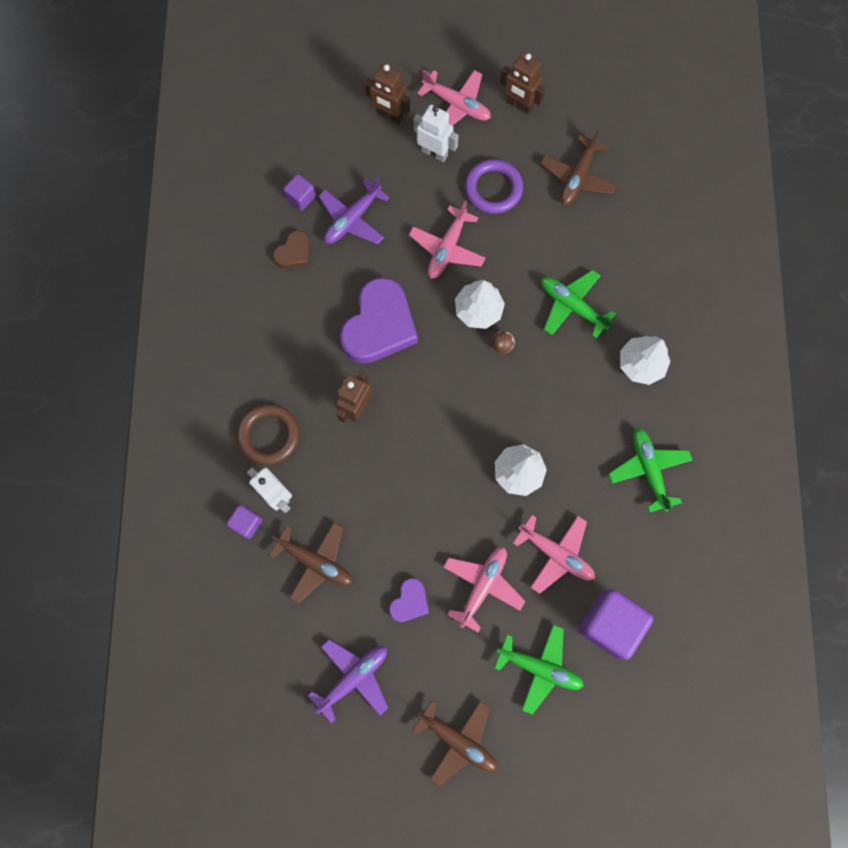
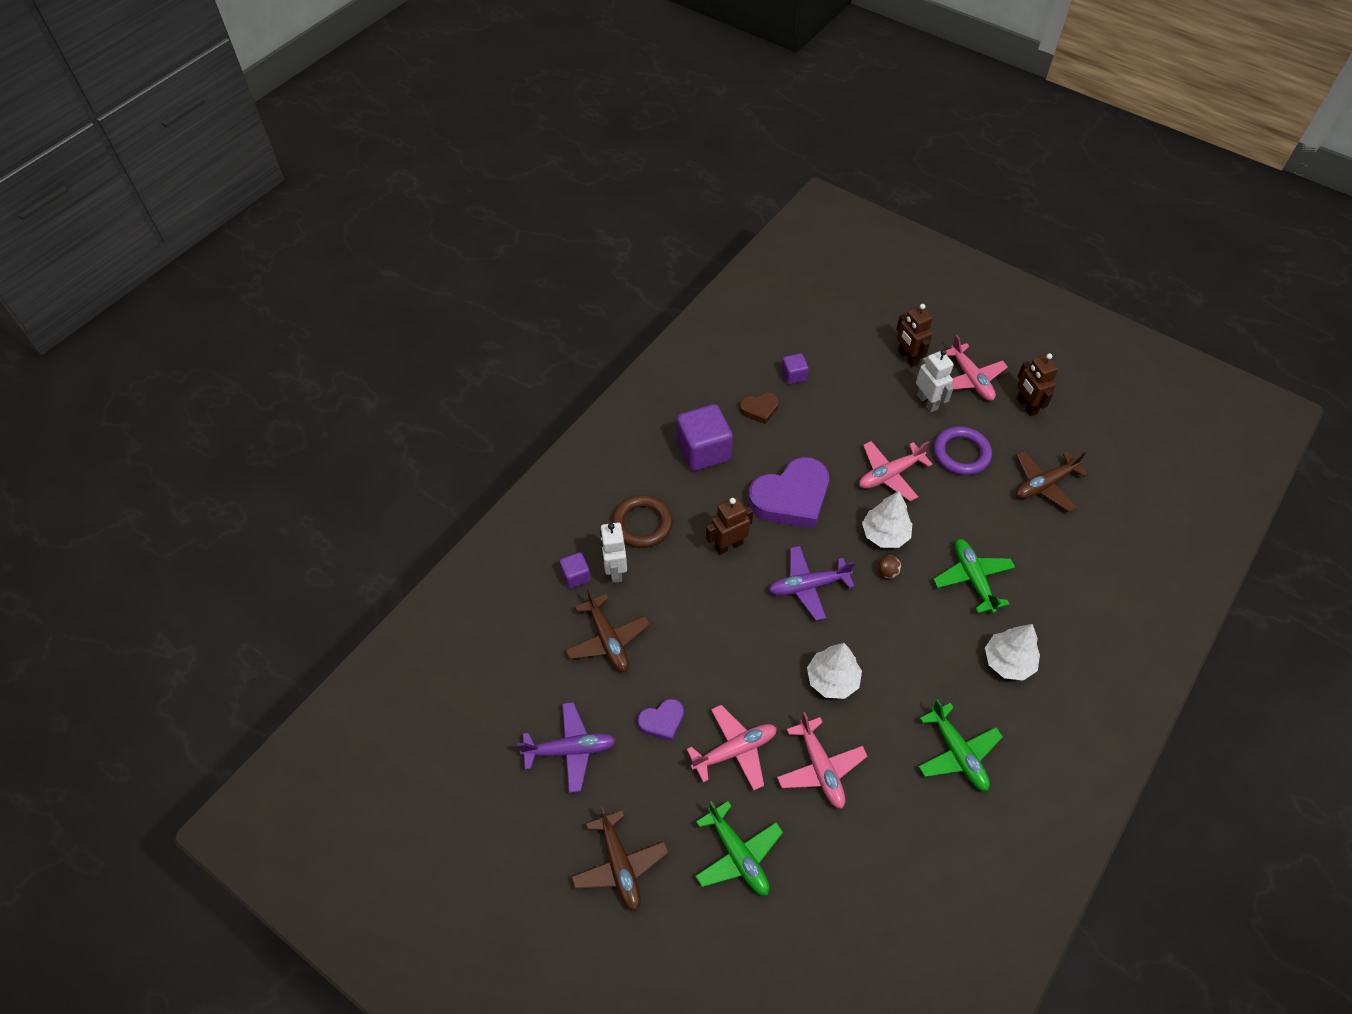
camera: 35 degrees right, 20 degrees down
(352, 219) = (824, 412): purple plane -> purple plane (808, 586)
(609, 624) = (830, 862): purple cube -> purple cube (703, 451)
(648, 469) = (957, 753): green plane -> green plane turned 135 degrees clockwise

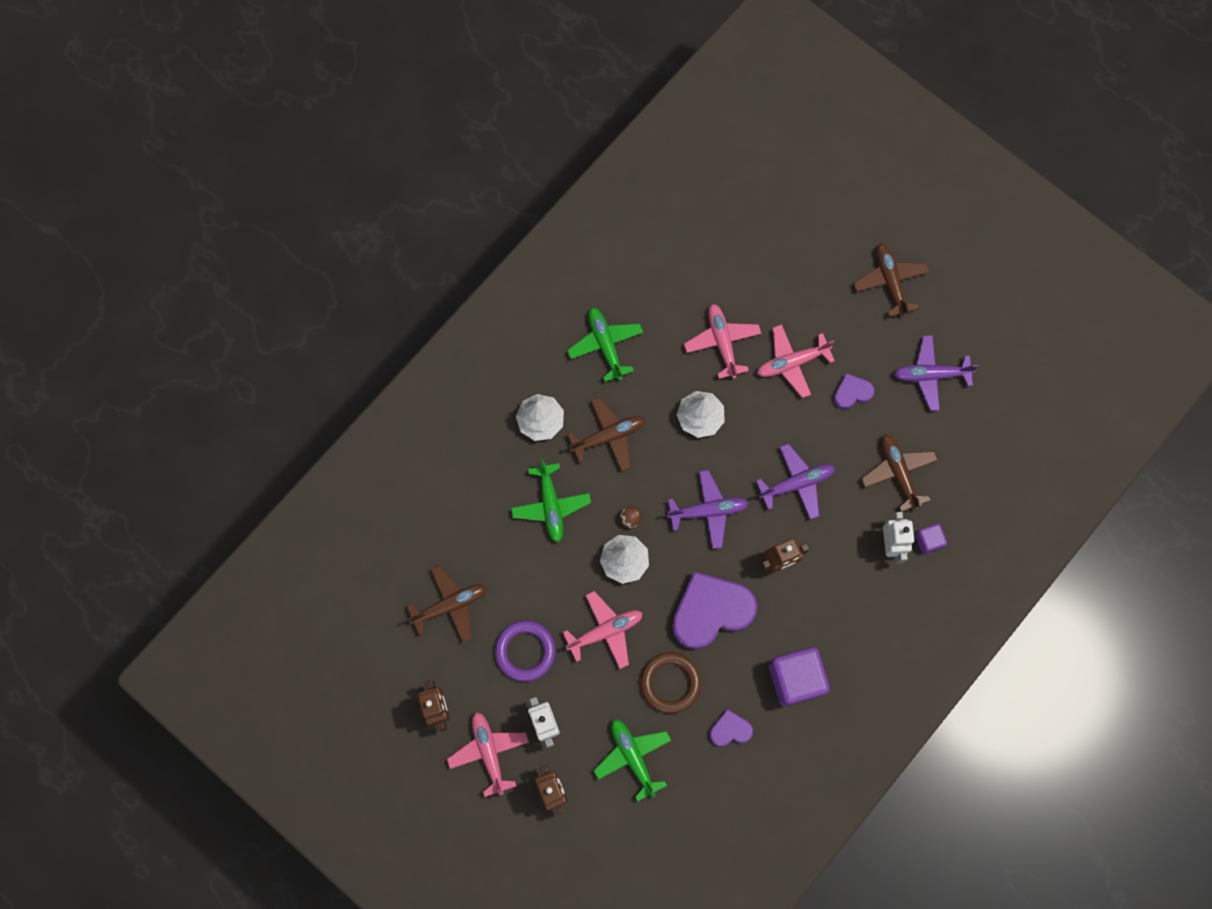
camera: 175 degrees left, 20 degrees up
(642, 524) = (863, 593): brown ring -> brown ring (670, 683)
(717, 620) = (796, 483): none -> purple plane
(738, 855) = (797, 281): green plane -> green plane (632, 756)
(759, 409) = (730, 729): brown heart -> purple heart
(793, 375) = (686, 775): purple cube -> none
(929, 652) = (609, 436): none -> brown plane

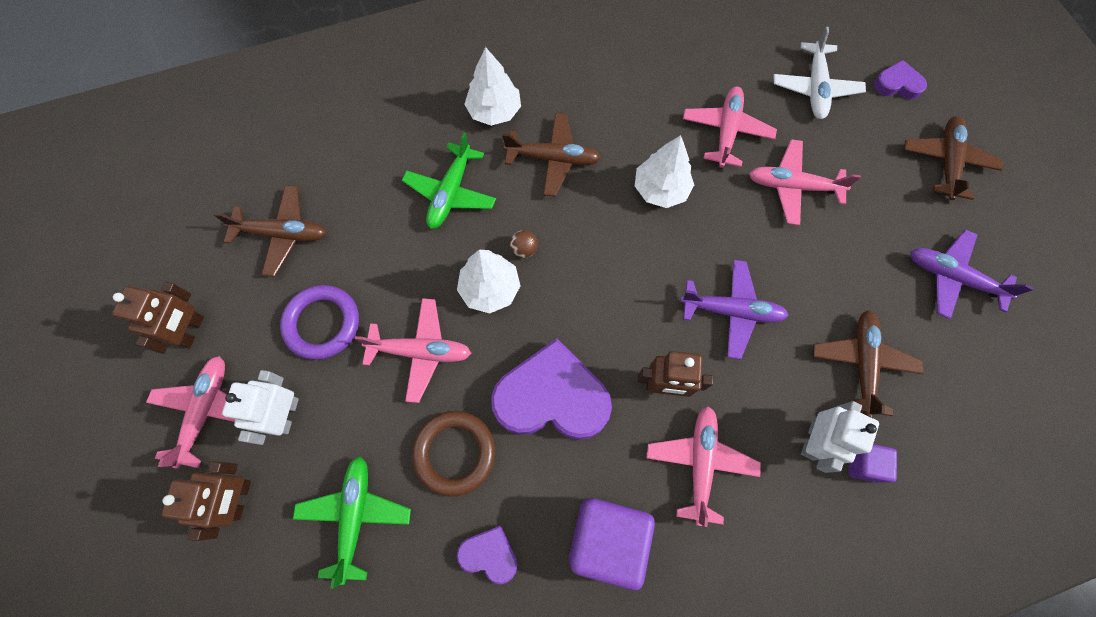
camera: 30 degrees right, 5 degrees down
(605, 345) = (603, 77): green plane -> none
(708, 511) = (614, 287): purple plane -> none
(769, 267) = (815, 88): none -> white plane
(828, 598) = (700, 462): none -> pink plane
(852, 393) = (847, 250): purple heart -> purple heart (897, 84)

